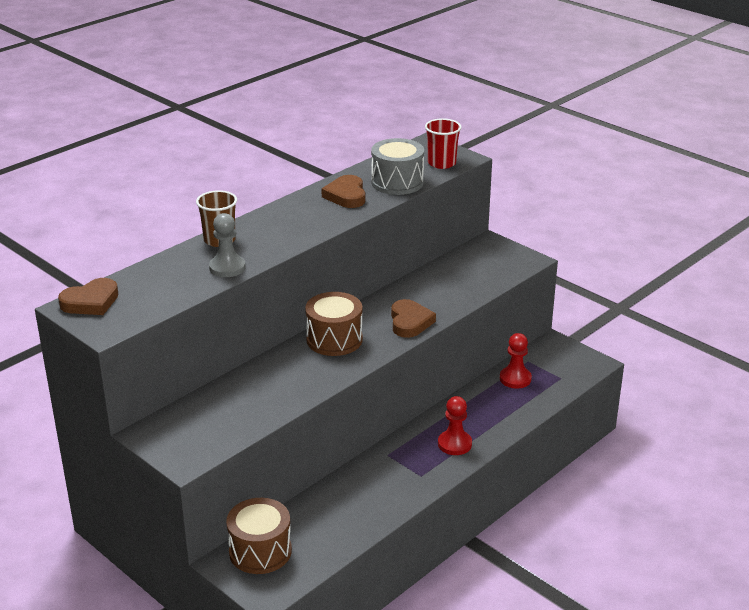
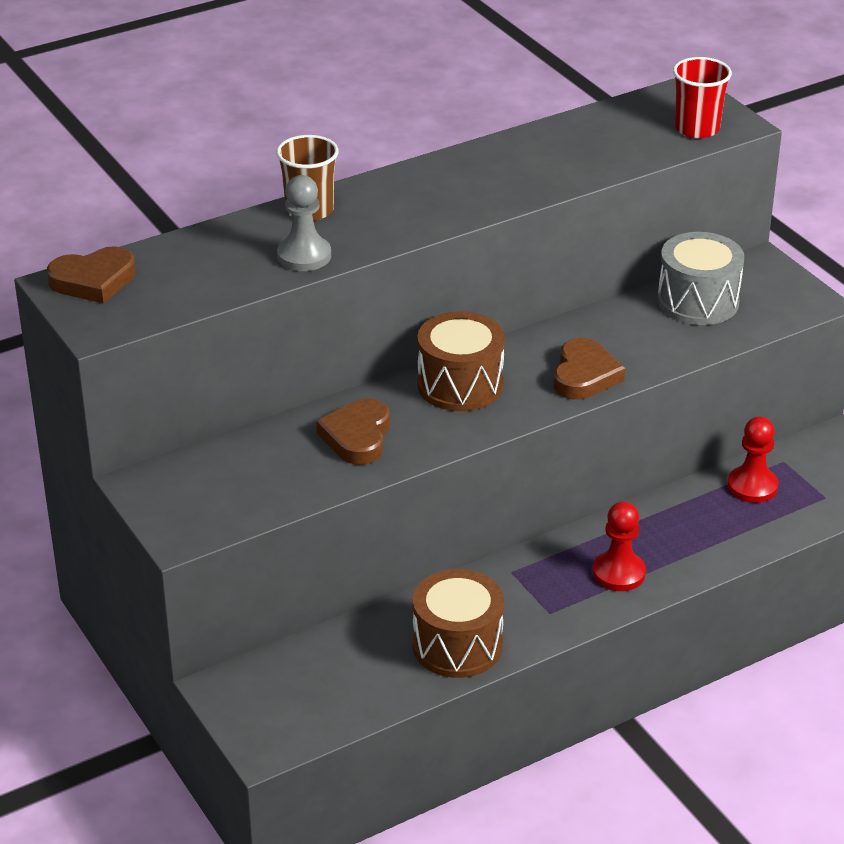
camera: 15 degrees right, 5 degrees up
(260, 551) = (277, 681): brown drum -> brown drum (457, 645)
(346, 195) = (526, 163): brown heart -> brown heart (357, 437)
(397, 182) = (613, 152): grey drum -> grey drum (698, 301)

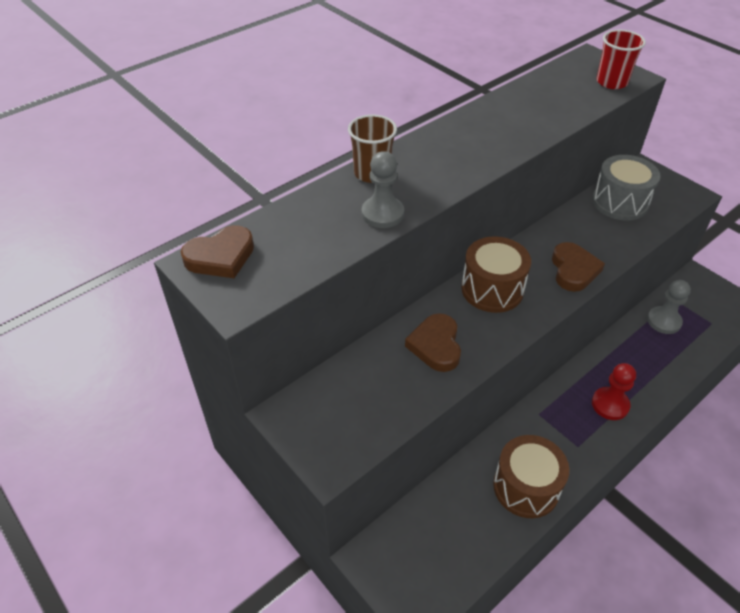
camera: 10 degrees left, 10 degrees up
(752, 486) = (664, 321): red pawn -> grey pawn

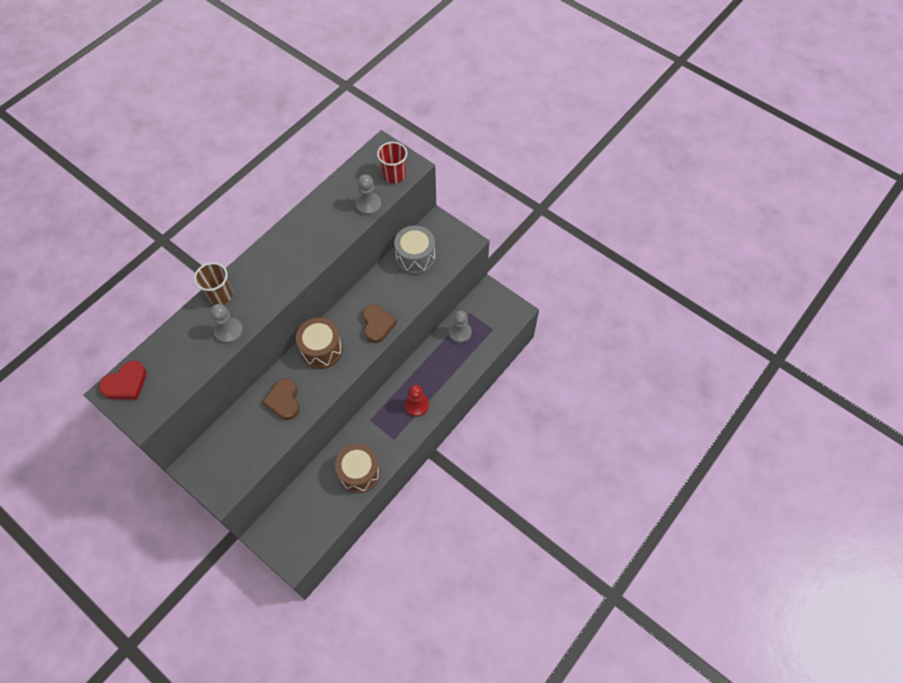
camera: 10 degrees left, 15 degrees up
(221, 257) = (126, 384): brown heart -> red heart
(580, 106) = (368, 205): none -> grey pawn

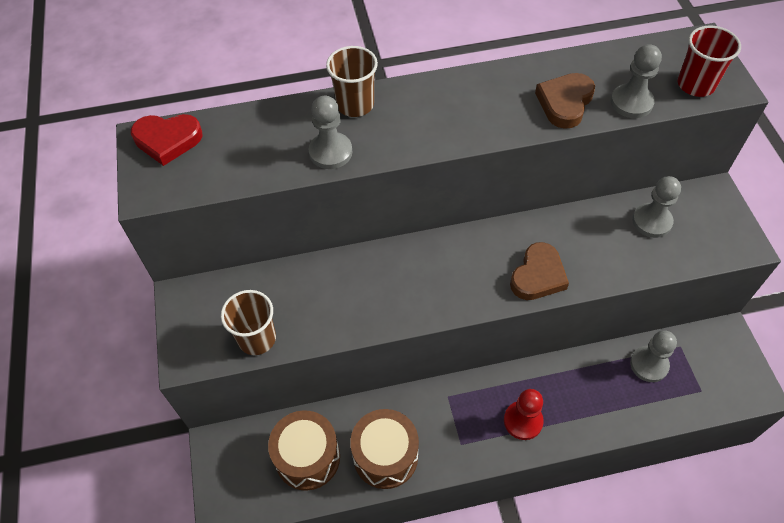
camera: 40 degrees right, 5 degrees down
(253, 458) = (257, 338): none -> brown cup
(284, 401) = (348, 293): brown heart -> brown heart (565, 103)
(321, 350) = (441, 261): brown drum -> brown drum (307, 457)
(415, 257) = (651, 221): grey drum -> grey pawn

